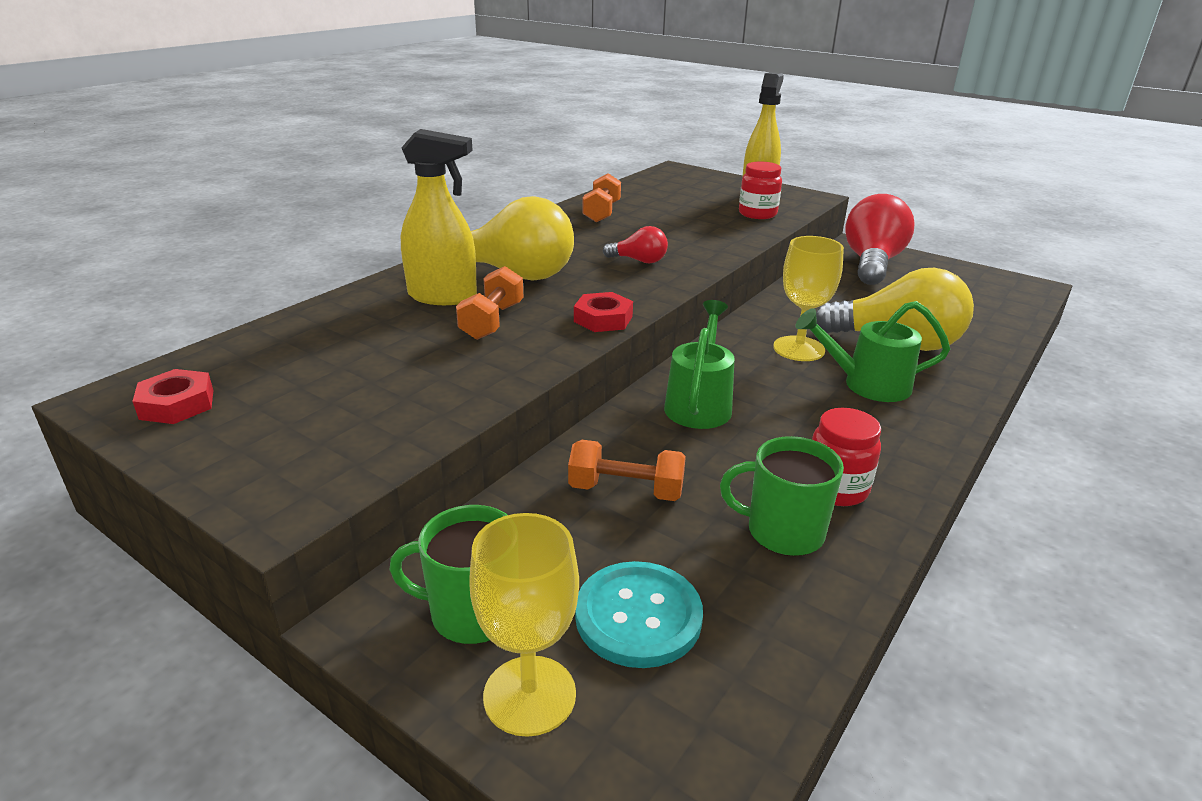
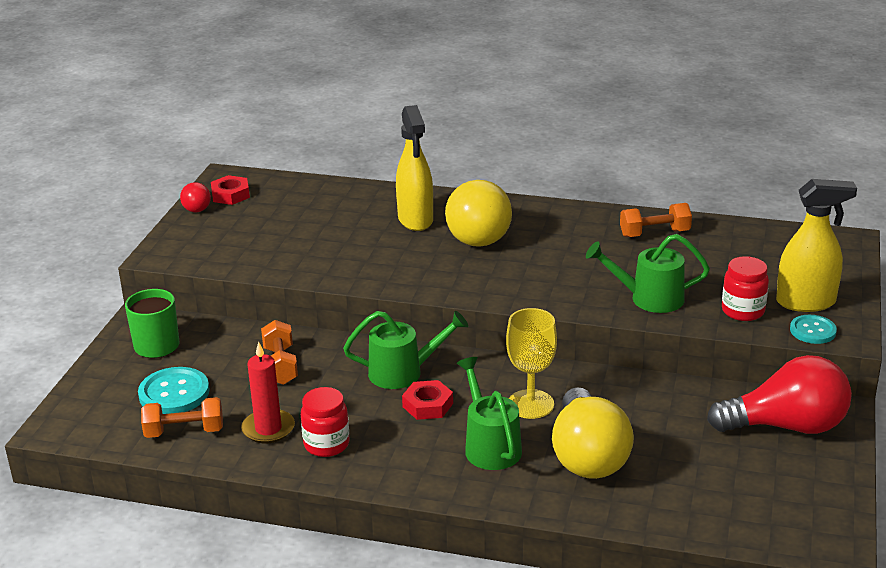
camera: 70 degrees right, 0 degrees up
(492, 321) = (391, 247): orange dumbbell -> orange dumbbell (184, 431)
(529, 695) = (112, 375): yellow goblet -> none
(603, 319) = (426, 286): red nut -> red nut (427, 405)
(639, 261) = (552, 276): red light bulb -> red light bulb (197, 207)
(713, 236) = (648, 298): none -> green watering can
(782, 532) = (268, 429): green mug -> red candle
(800, 203) = (812, 331): none -> turquoise button

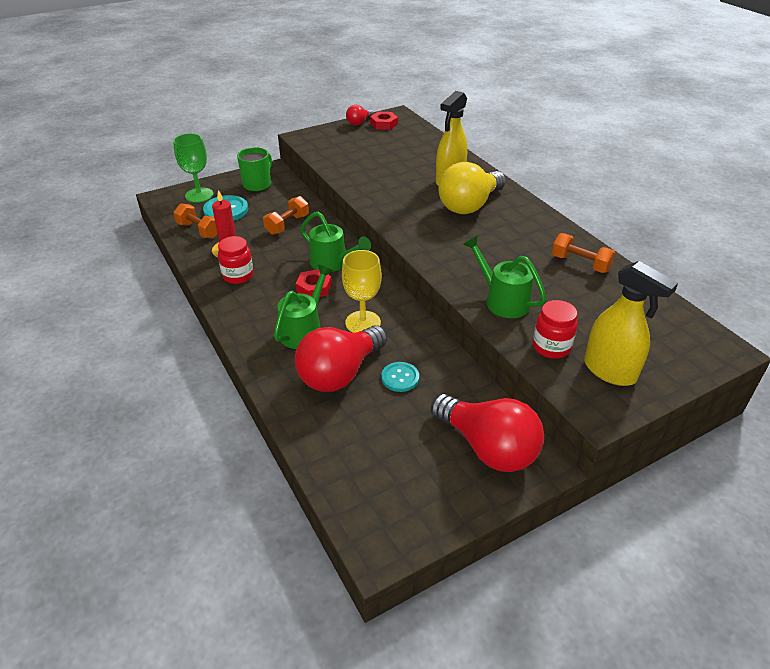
camera: 45 degrees right, 10 degrees up
(102, 397) = (199, 195): none -> green goblet
(588, 456) = (340, 373): yellow light bulb -> red light bulb
(812, 331) = (579, 393): turquoise button -> turquoise button (400, 378)

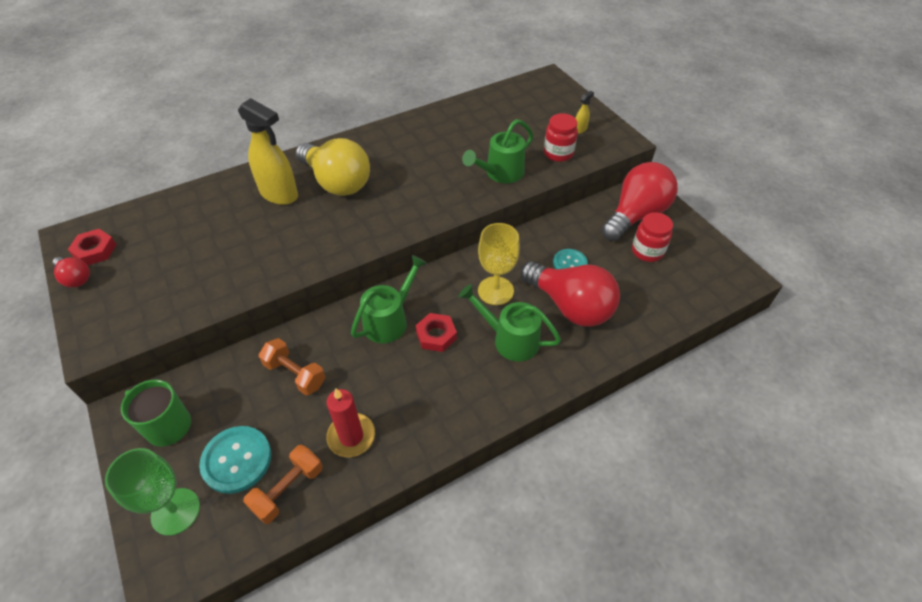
camera: 90 degrees left, 10 degrees up
(238, 276) = (408, 417): red jar -> red jar (647, 251)
(580, 263) = (446, 124): orange dumbbell -> none
(610, 371) = (580, 129): yellow spray bottle -> yellow spray bottle, size x0.43

